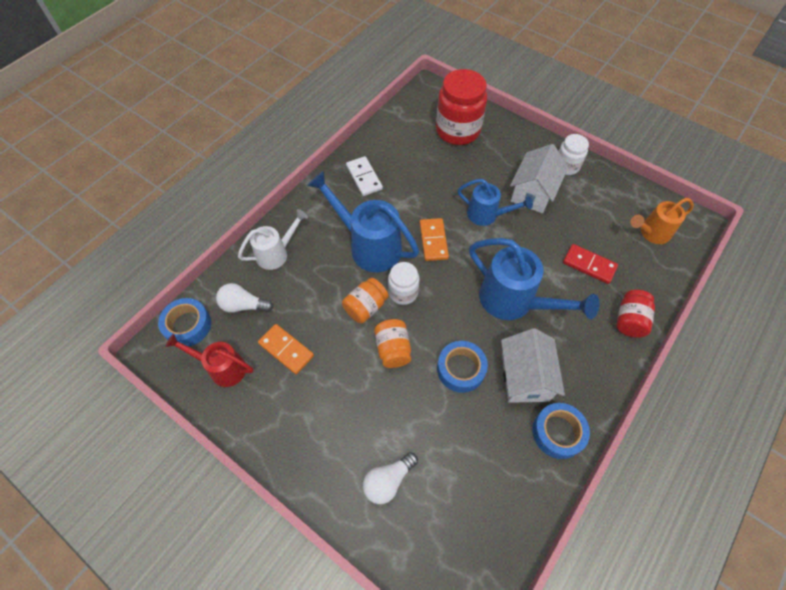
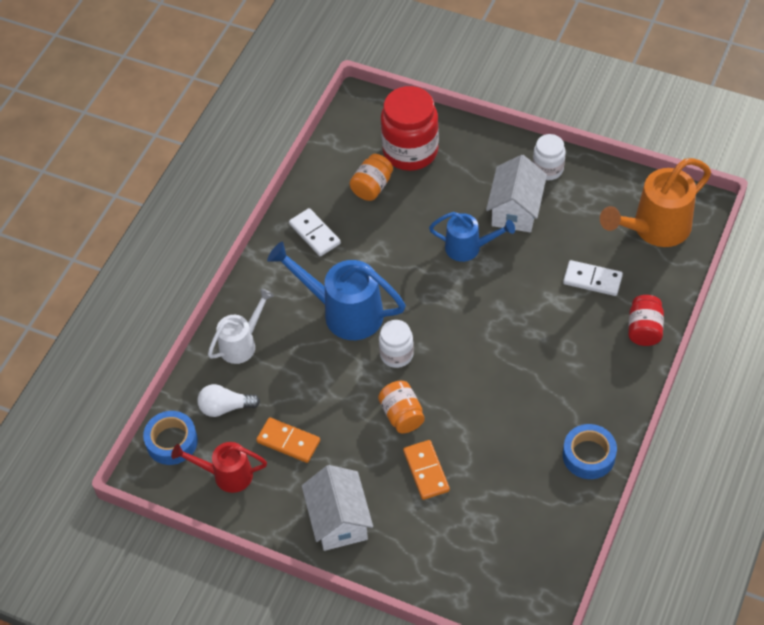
camera: 10 degrees left, 5 degrees down
(365, 307) = (360, 379): orange jar -> orange jar (372, 187)
(388, 480) = (431, 537): white light bulb -> none
(433, 241) = (415, 290): orange domino -> orange domino (426, 471)
(460, 369) = (478, 418): blue tape -> none
(513, 301) = (518, 337): blue watering can -> none
(525, 377) = (546, 411): white house -> white house (339, 520)
(589, 265) = (592, 280): red domino -> white domino
(651, 233) = (655, 228): orange watering can -> orange watering can, size x1.63

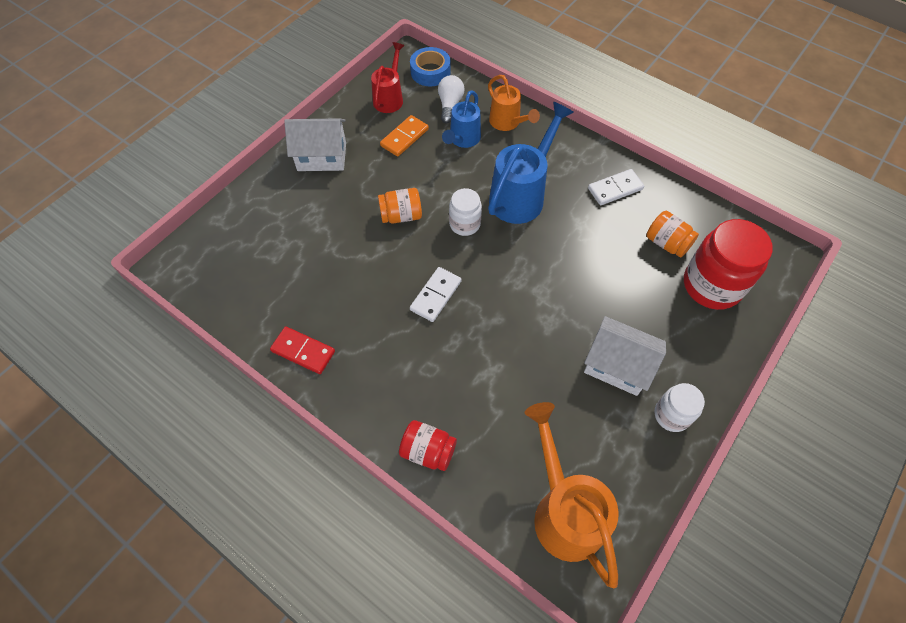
camera: 100 degrees right, 5 degrees up
(241, 344) = (507, 122): white watering can -> orange watering can
(426, 471) = (340, 221): orange domino -> none
(468, 248) = (574, 309): blue watering can -> blue watering can (463, 139)
(588, 455) = (303, 351): blue tape -> red domino
(592, 280) = (506, 417): white domino -> white domino (435, 295)

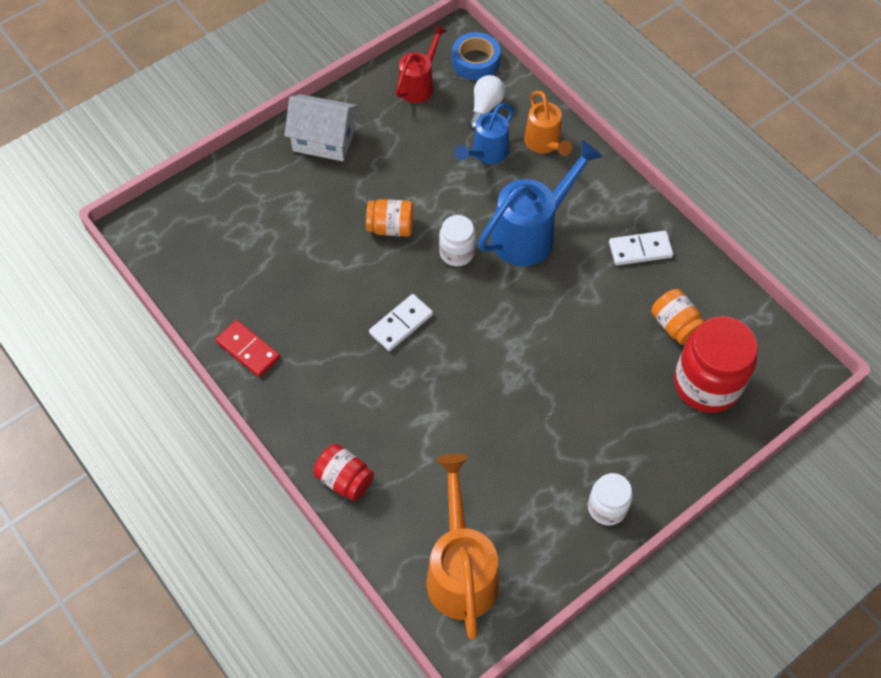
camera: 15 degrees right, 0 degrees up
(404, 137) = (421, 137): orange domino -> none
(617, 365) = (568, 443): white house -> none

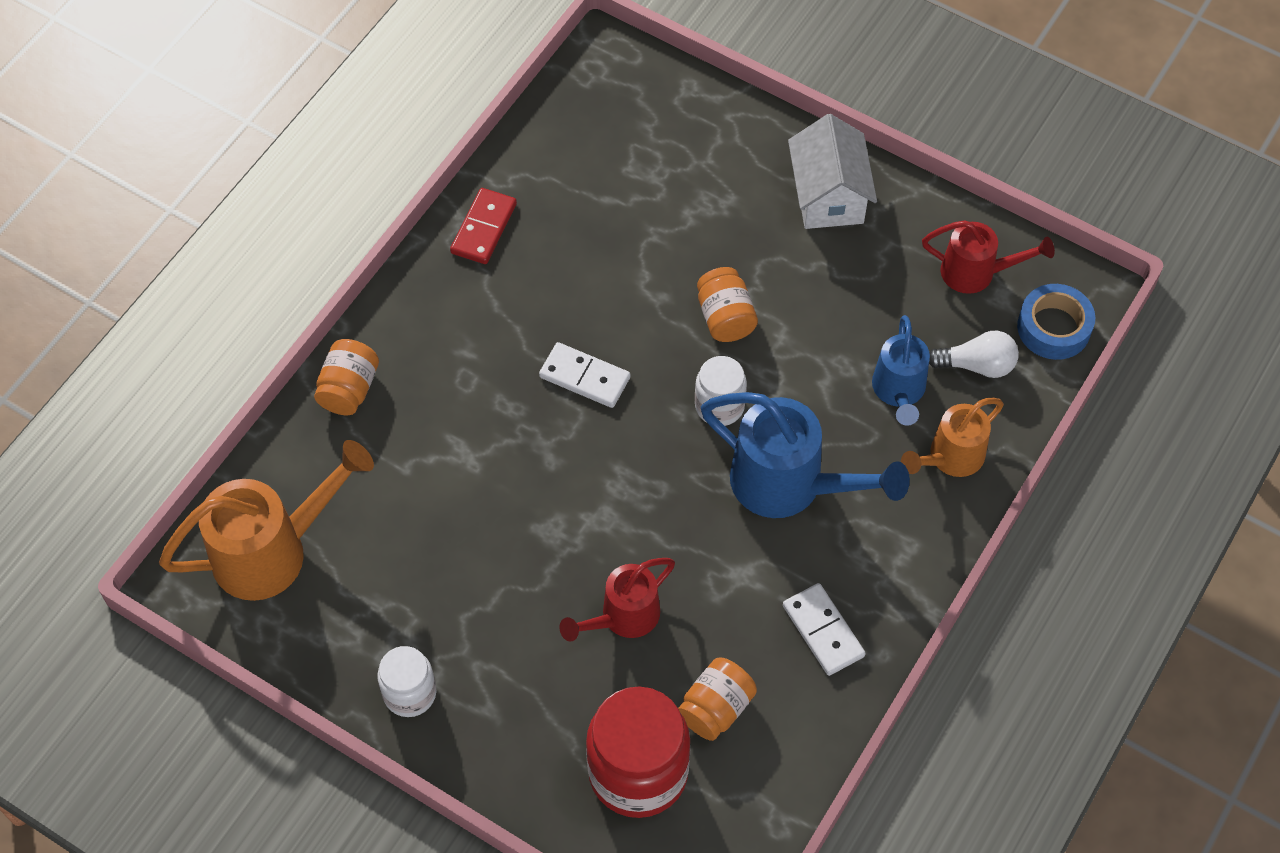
camera: 70 degrees right, 0 degrees up
(345, 479) = (349, 389): red jar -> orange jar
(487, 153) = (899, 391): blue watering can -> blue watering can turned 105 degrees counterclockwise
(593, 357) = (623, 617): none -> red watering can

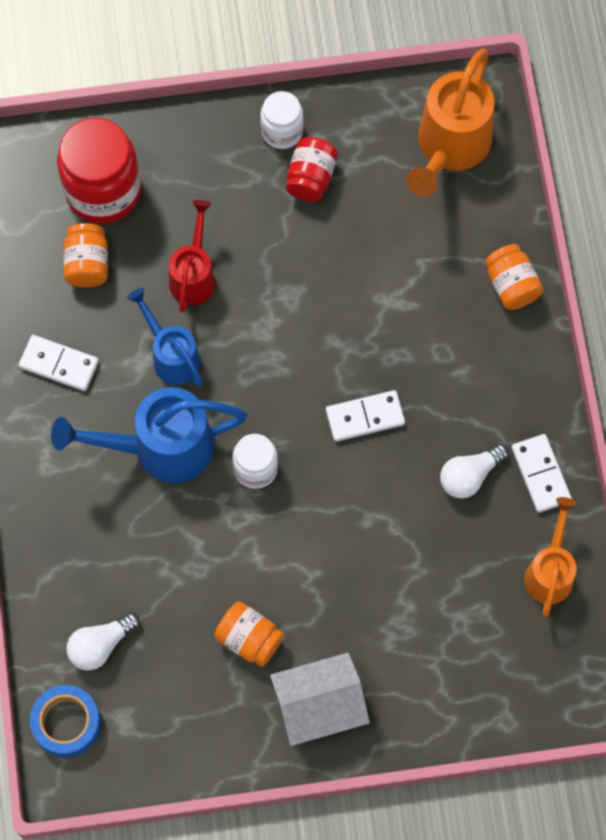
camera: 140 degrees right, 10 degrees up
(427, 624) = (311, 178): none -> red jar
(483, 228) = (541, 474): red domino -> white domino
(542, 269) = (469, 476): none -> white light bulb
(725, 317) = (309, 540): orange jar -> orange jar (249, 639)
(828, 196) = (319, 706): white house -> white house turned 60 degrees counterclockwise
(899, 391) = (140, 579): blue watering can -> blue watering can (172, 356)
(950, 457) = (66, 555): orange watering can -> orange watering can (550, 572)
(975, 272) = (158, 726): red watering can -> none

